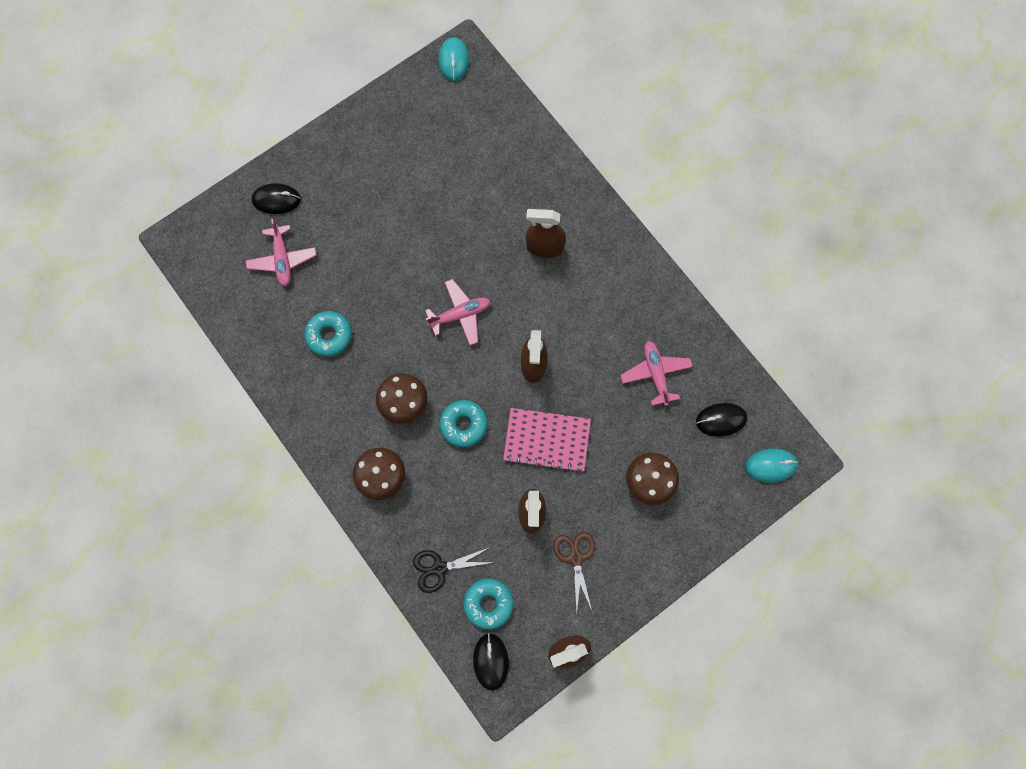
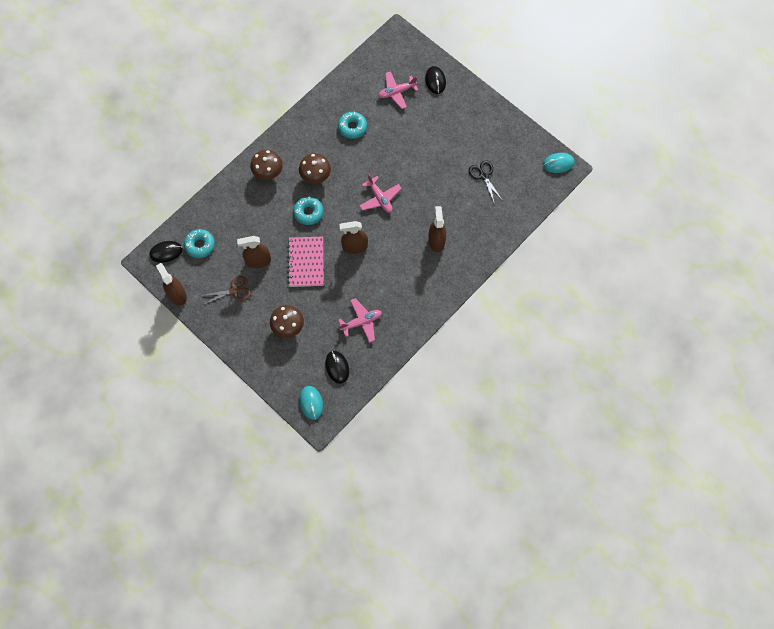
camera: 80 degrees right, 5 degrees down
(439, 568) = (218, 214): black scissors -> black scissors (484, 175)

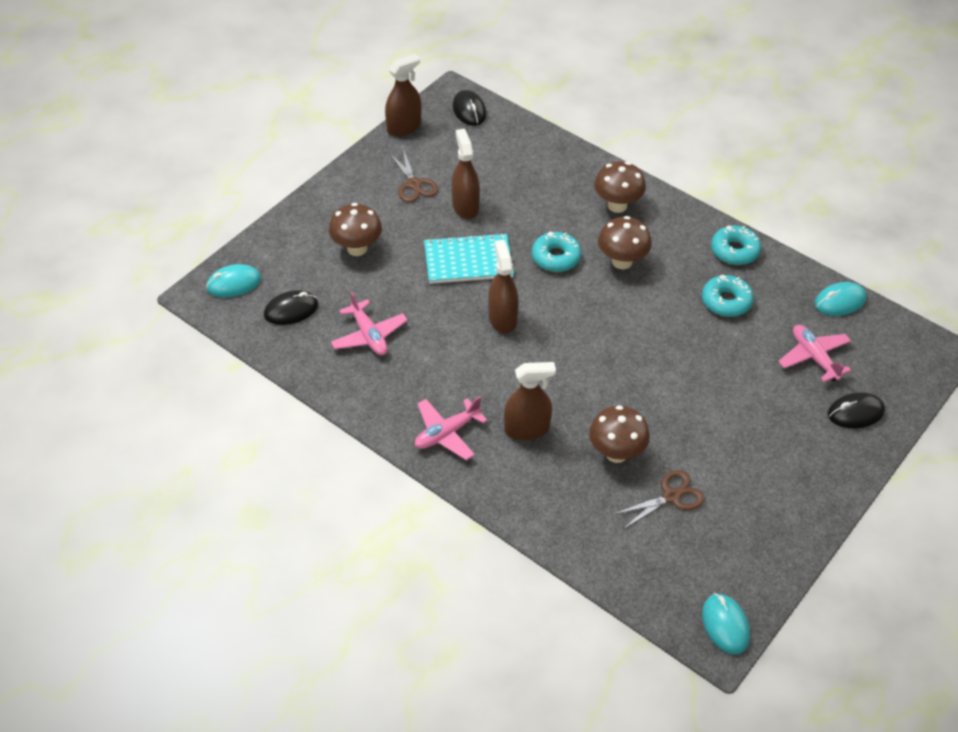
camera: 85 degrees right, 20 degrees down
(200, 245) = (484, 143): turquoise donut -> turquoise donut (734, 251)
(306, 262) = (468, 261): pink notebook -> turquoise notebook
(357, 71) = (840, 301): none -> turquoise mouse
(380, 198) = (597, 346): pink plane -> pink plane (447, 433)
(455, 198) = (616, 453): none -> brown mushroom
(484, 175) = (671, 496): black scissors -> brown scissors

